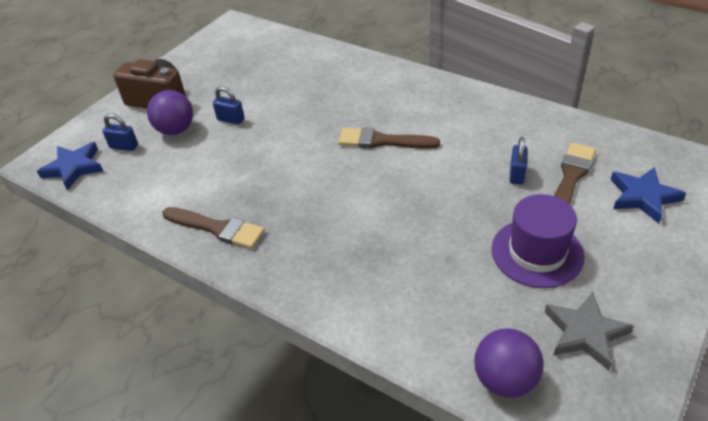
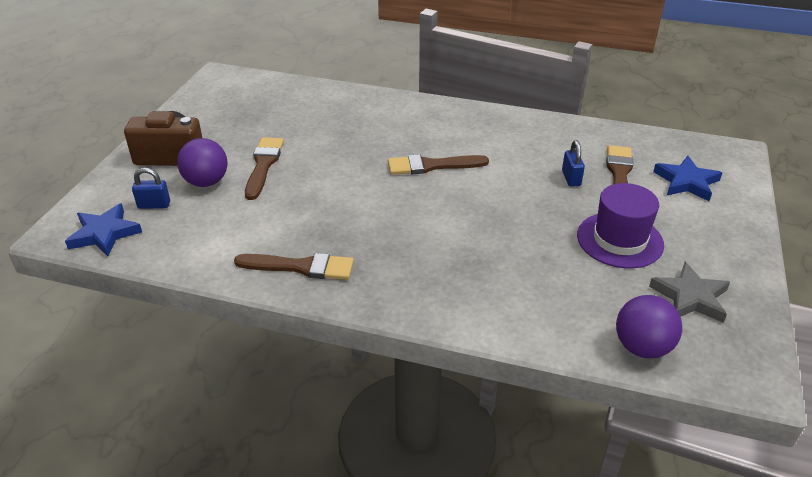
camera: 20 degrees left, 5 degrees down
(231, 119) = (263, 165): blue padlock -> brown brush

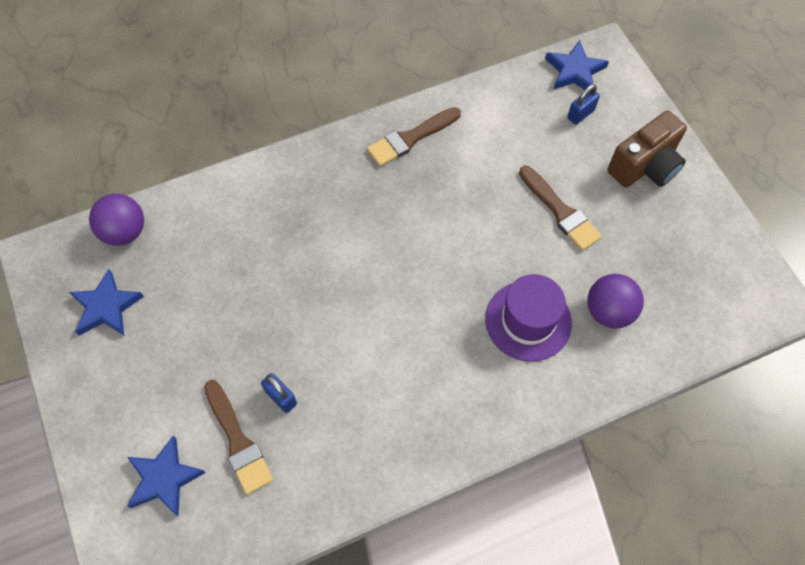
camera: 140 degrees right, 25 degrees up
(206, 182) = (577, 161): purple ball -> purple ball (608, 311)
(432, 166) = (421, 319): brown brush -> none
(619, 240) = (191, 337): purple hat -> purple hat (528, 321)
(690, 297) = (106, 307): grey star -> blue star

